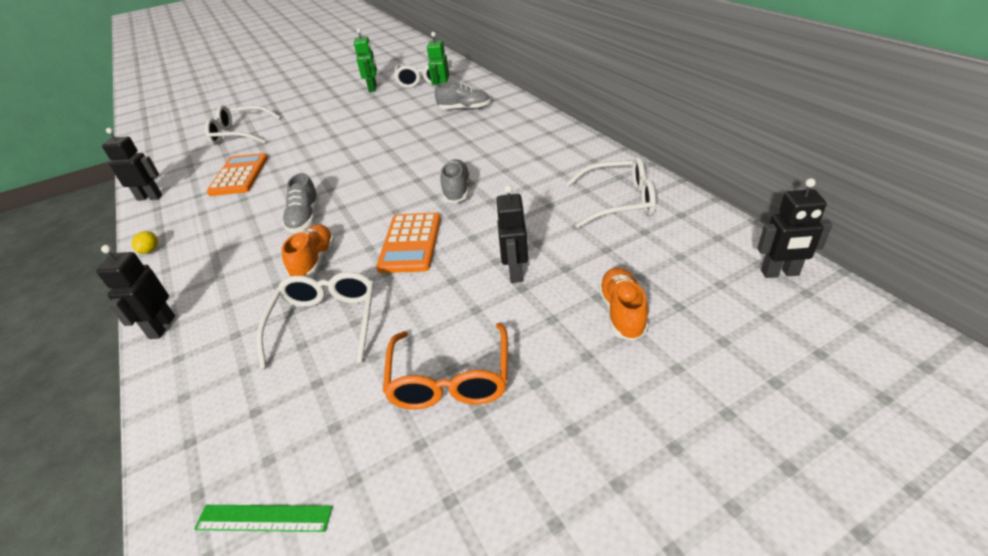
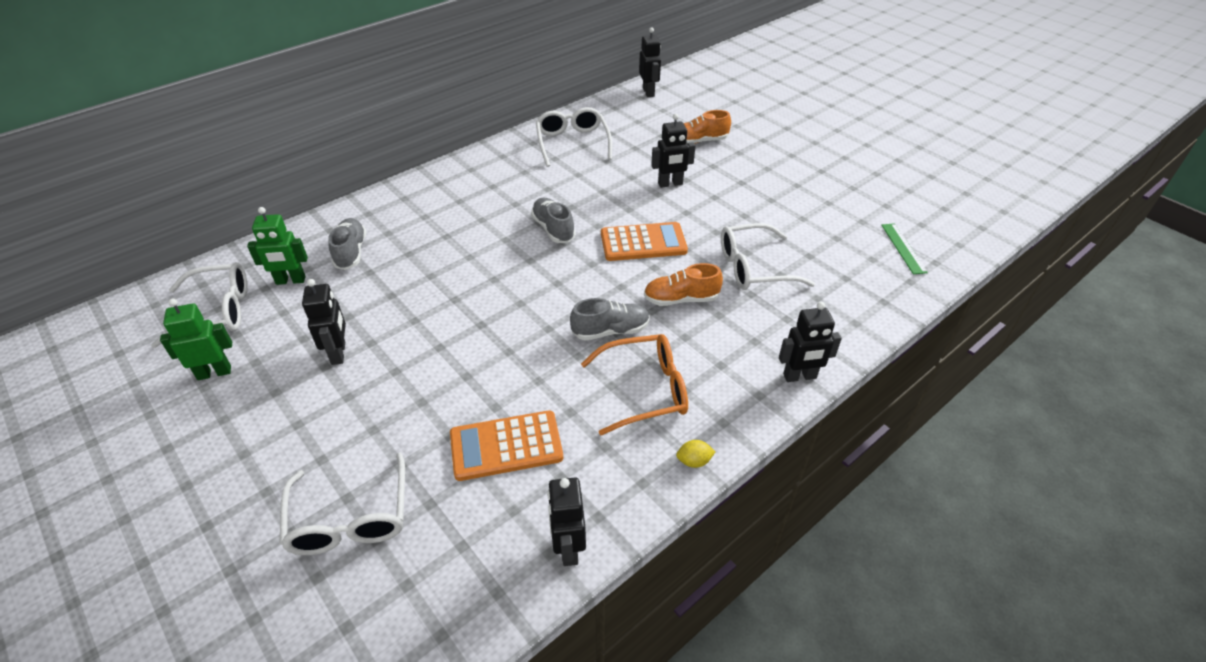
camera: 105 degrees left, 5 degrees up
(363, 117) = (339, 353): none -> black robot
(450, 379) = (779, 198): orange glasses -> orange glasses (645, 390)
(456, 190) = (553, 229): grey shoe -> grey shoe turned 75 degrees clockwise

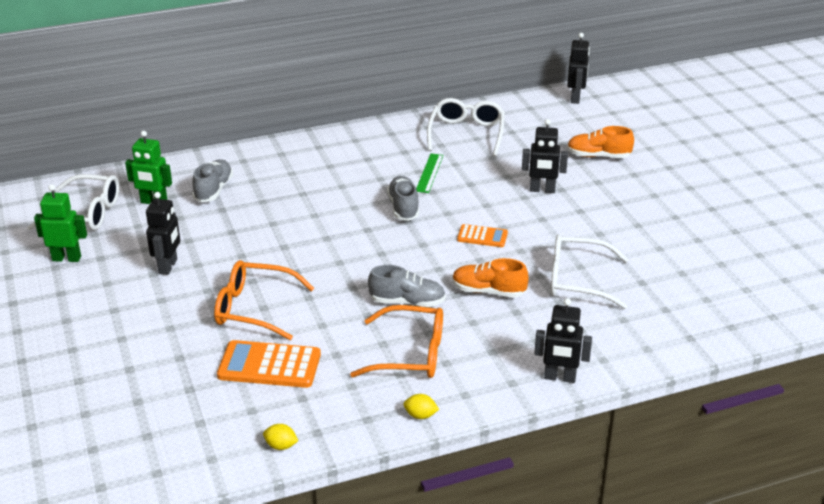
camera: 20 degrees right, 10 degrees down
(350, 518) = (125, 383): white glasses -> none
(457, 380) = (254, 308): none -> orange glasses
(568, 548) = (281, 446): black robot -> yellow lemon
(643, 242) = (482, 236): orange calculator -> orange calculator, size x0.57
(903, 248) = (747, 296): green ruler -> green ruler (429, 173)

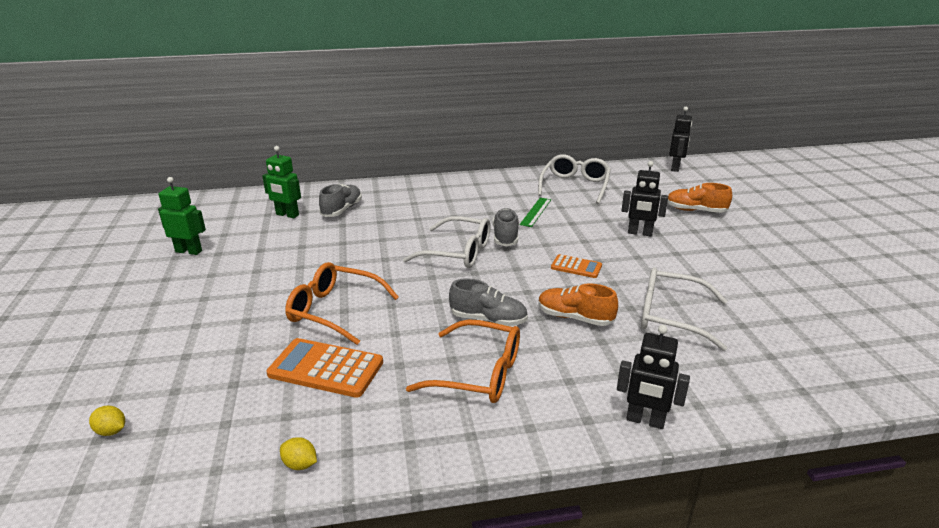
camera: 10 degrees right, 5 degrees down
(86, 214) = (226, 219): white glasses -> white glasses (458, 252)
(168, 266) = (273, 266): black robot -> none
(420, 415) = (472, 447): yellow lemon -> yellow lemon (111, 431)

